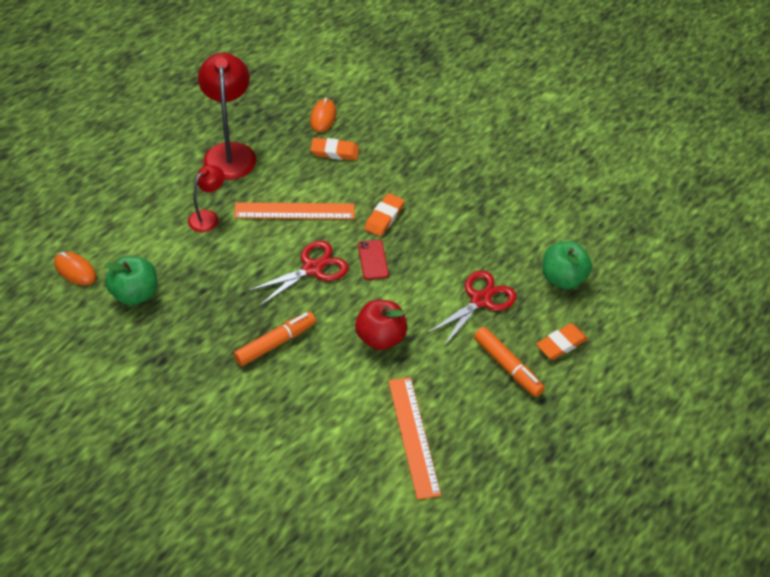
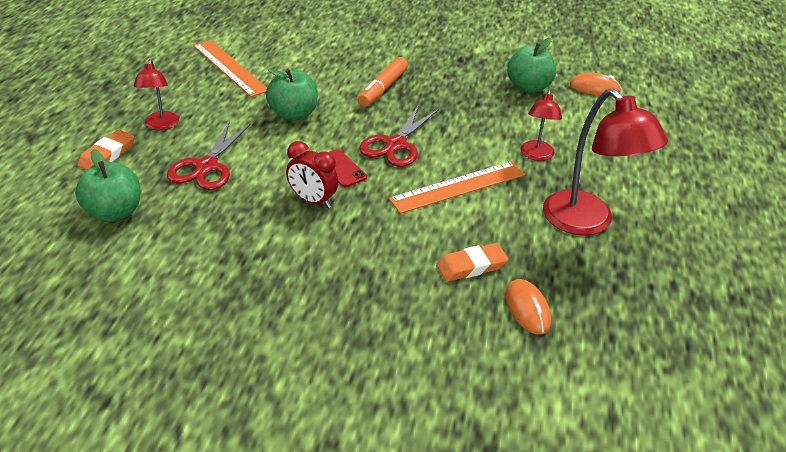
camera: 155 degrees right, 10 degrees down
(380, 337) = (293, 114): red apple -> green apple
(384, 217) = (356, 211): orange eraser -> none
(411, 237) = (313, 201): none -> red clock
(507, 366) = (161, 125): orange marker -> red lamp

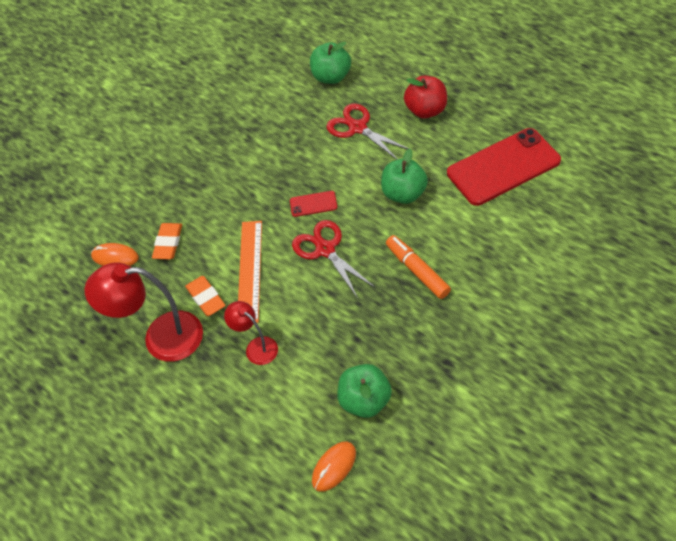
camera: 125 degrees right, 15 degrees up
(107, 155) = (400, 78): orange eraser -> orange eraser (206, 298)
(161, 125) = (426, 110): red lamp -> red apple
(230, 67) = (503, 167): orange ruler -> red phone
(313, 201) = (285, 177): red clock -> none

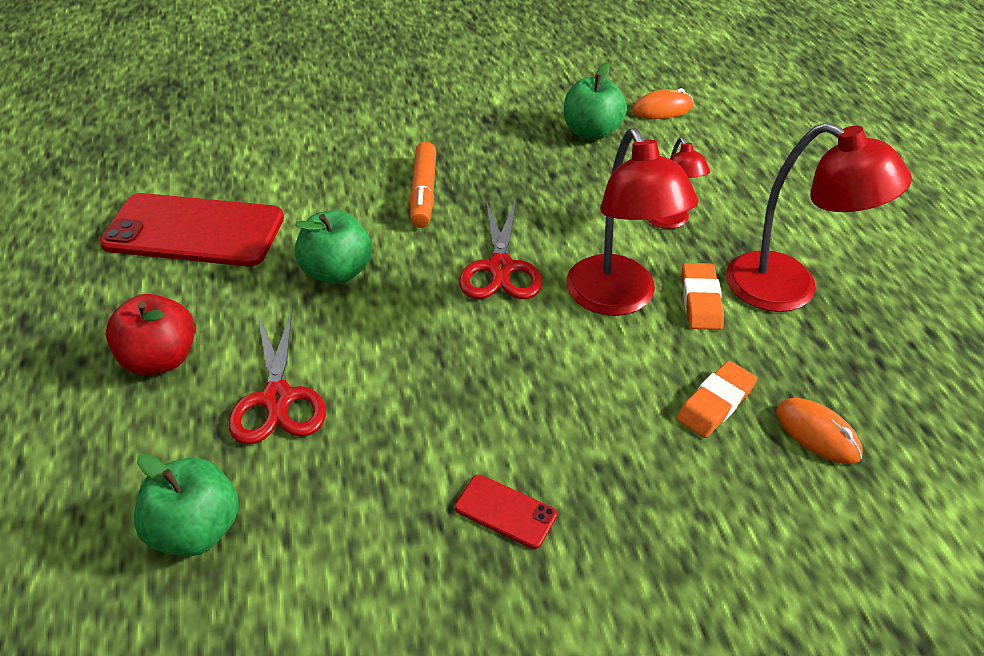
camera: 150 degrees left, 10 degrees down
(249, 270) = (618, 299): orange ruler -> red lamp
(313, 204) = (459, 329): red phone -> red phone (505, 511)

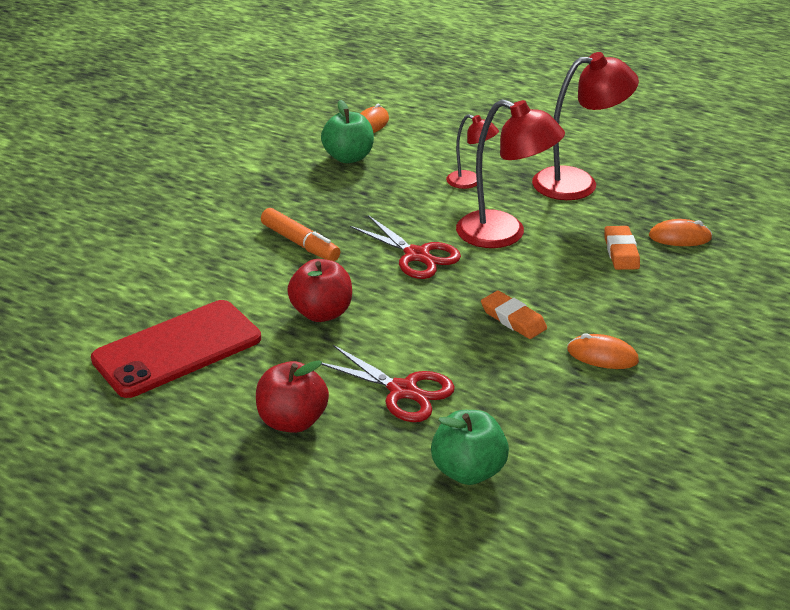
camera: 45 degrees left, 10 degrees down
(337, 272) = (322, 313): green apple -> red apple
(505, 511) = (602, 356): red phone -> orange mouse
(700, 300) = (545, 211): orange eraser -> orange eraser (513, 319)

